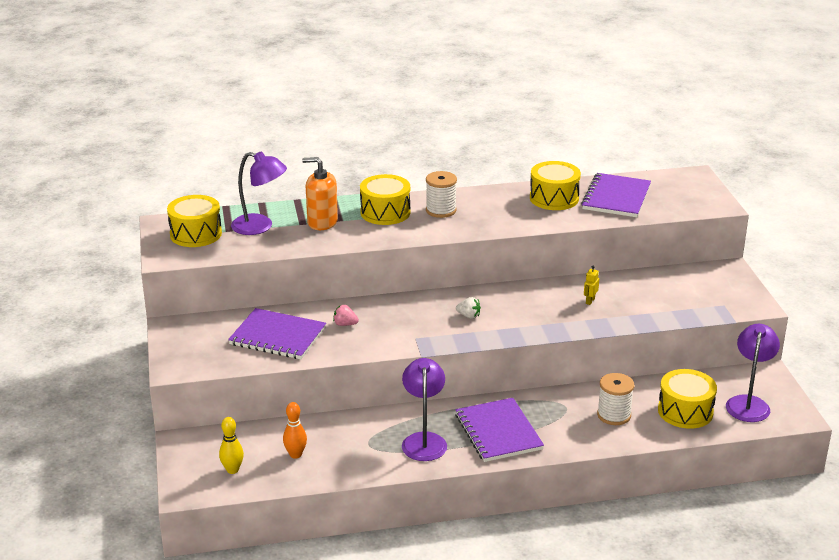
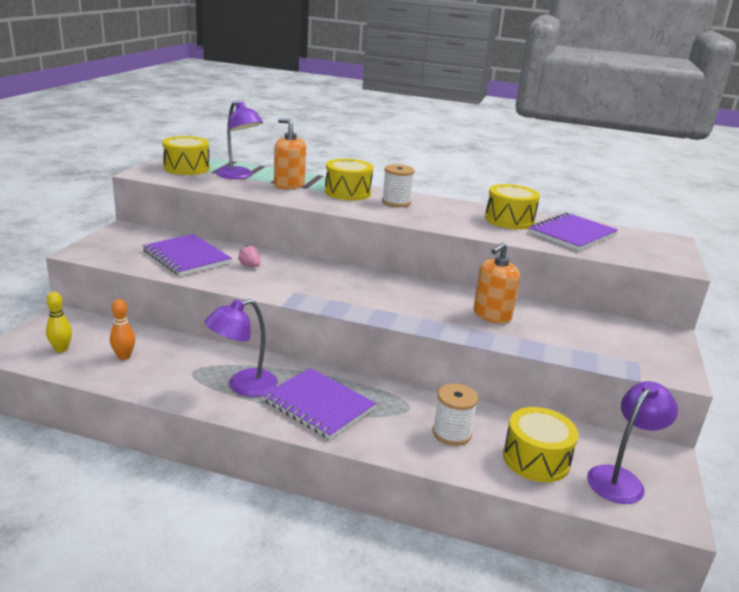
camera: 25 degrees right, 5 degrees down
(424, 440) = (243, 386): purple lamp -> purple lamp turned 150 degrees counterclockwise
(469, 316) = (362, 291): white strawberry -> none
(498, 432) = (319, 405): purple notebook -> purple notebook turned 60 degrees counterclockwise
(590, 301) = (492, 315): yellow robot -> orange soap dispenser

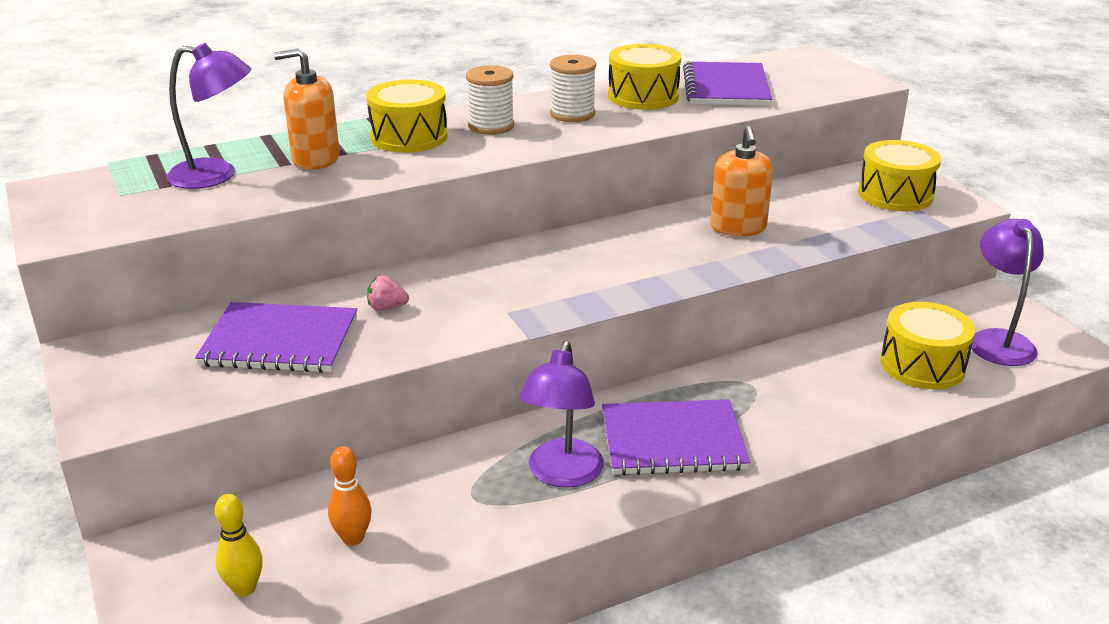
camera: 40 degrees left, 5 degrees up
(187, 168) = (108, 197): yellow drum -> yellow drum (895, 195)
(451, 433) = (828, 386): white spool -> white spool (572, 114)

